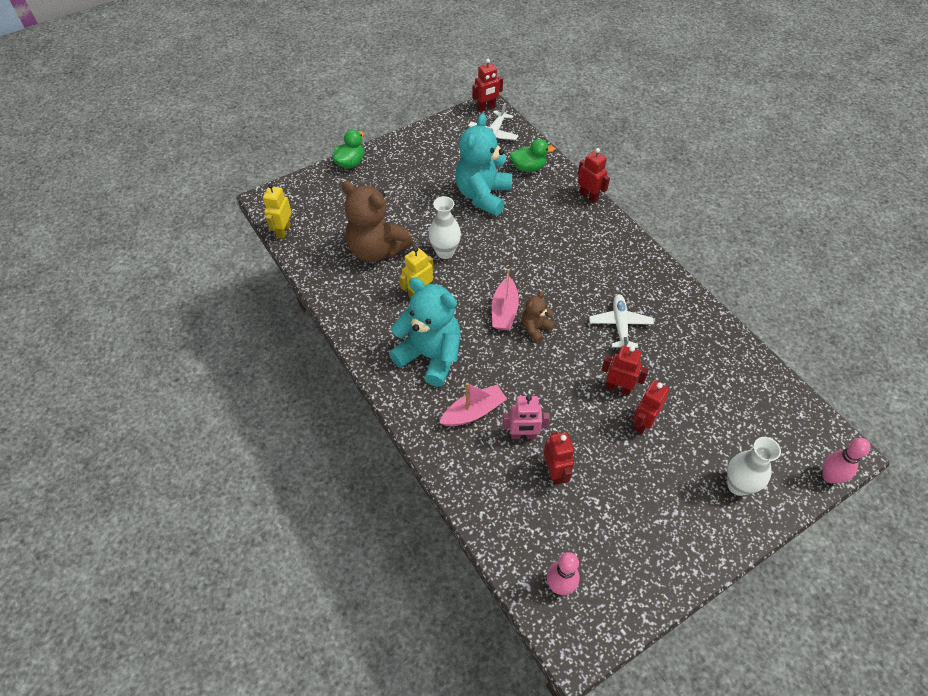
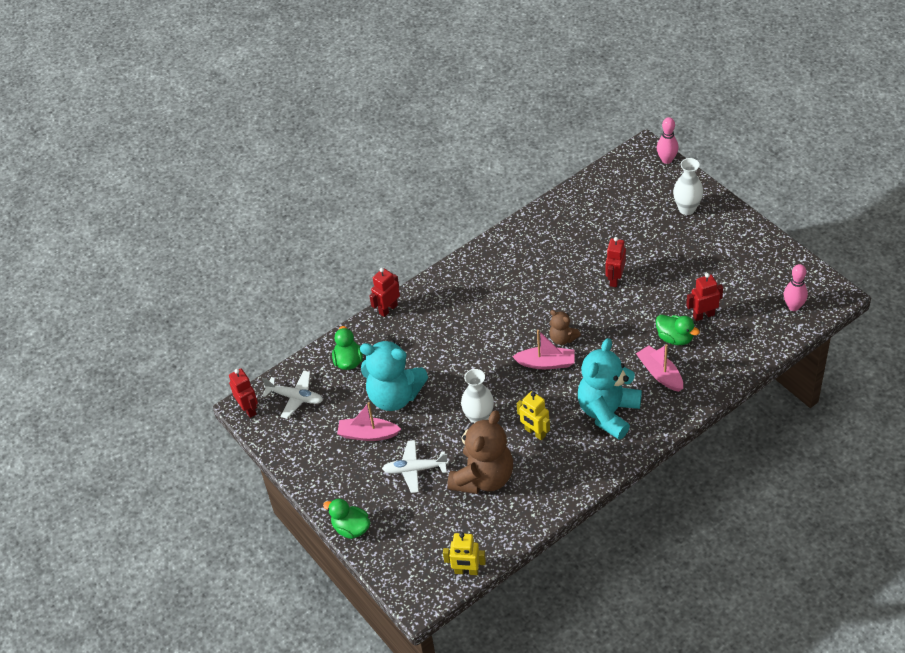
camera: 90 degrees left, 5 degrees down
(444, 177) = (368, 434): none -> pink boat
(523, 435) = (675, 338): pink robot -> green duck
(620, 325) = (548, 280): white plane -> white plane (414, 469)
(642, 423) = (645, 263): red robot -> none

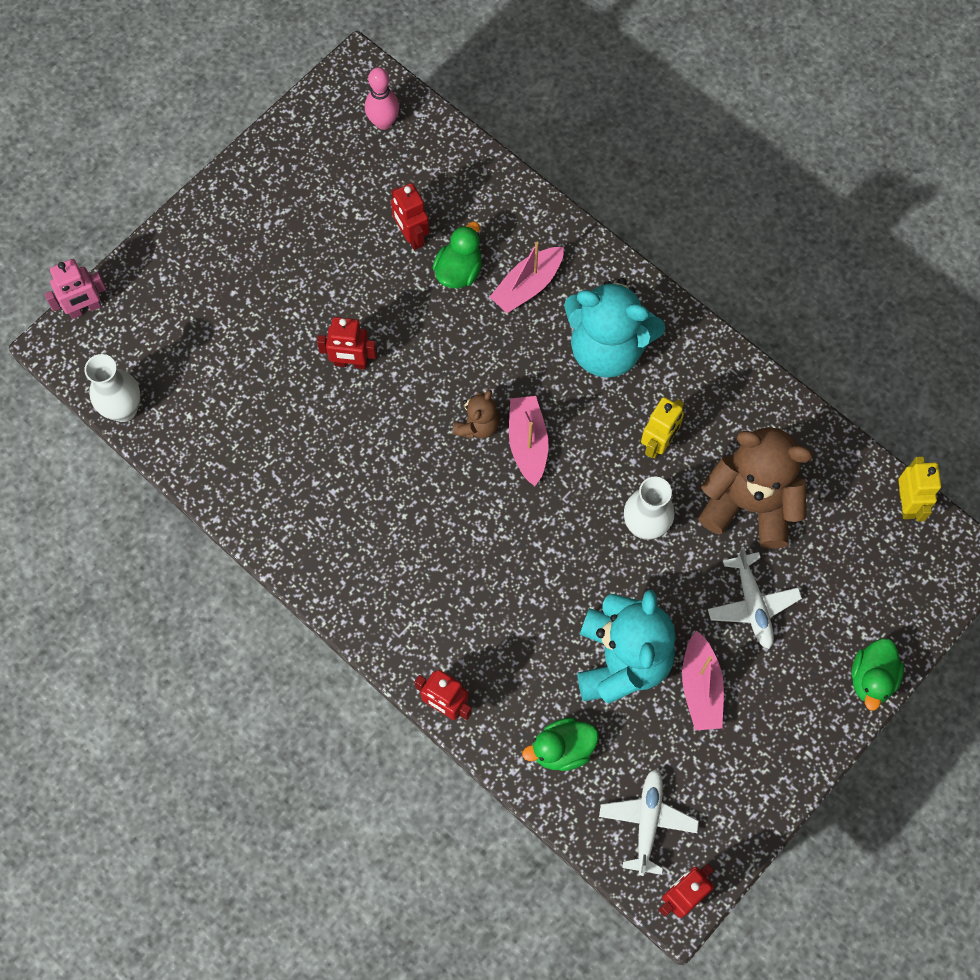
camera: 105 degrees left, 20 degrees up
(666, 160) = (85, 309): pink bowling pin -> pink robot
(687, 209) = (195, 272): white vase -> white vase (123, 409)

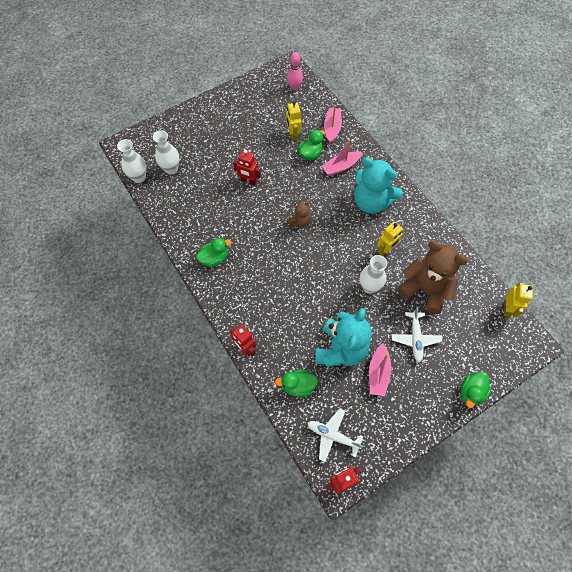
camera: 15 degrees right, 5 degrees down
(85, 309) = (137, 133): pink robot -> none
(184, 374) = (171, 169): none -> white vase
(333, 544) = (214, 258): none -> green duck
(411, 236) = (293, 135): red robot -> yellow robot
(527, 443) = (321, 235): pink boat -> pink boat (332, 128)
(647, 821) = (332, 435): white plane -> white plane turned 90 degrees counterclockwise

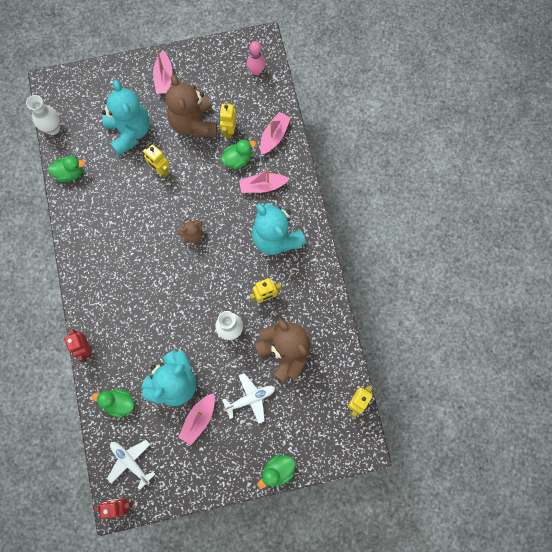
camera: 20 degrees right, 10 degrees up
(171, 169) = (88, 129): white vase -> none
(208, 160) = (129, 132): none -> turquoise teddy bear
(214, 258) = (93, 245): green duck -> green duck (70, 173)
(220, 113) = (164, 78): none -> pink boat
(248, 181) = (160, 170): red robot -> yellow robot
(261, 138) = (194, 123): none -> brown teddy bear
(415, 338) = (250, 398): white plane -> white plane turned 135 degrees counterclockwise

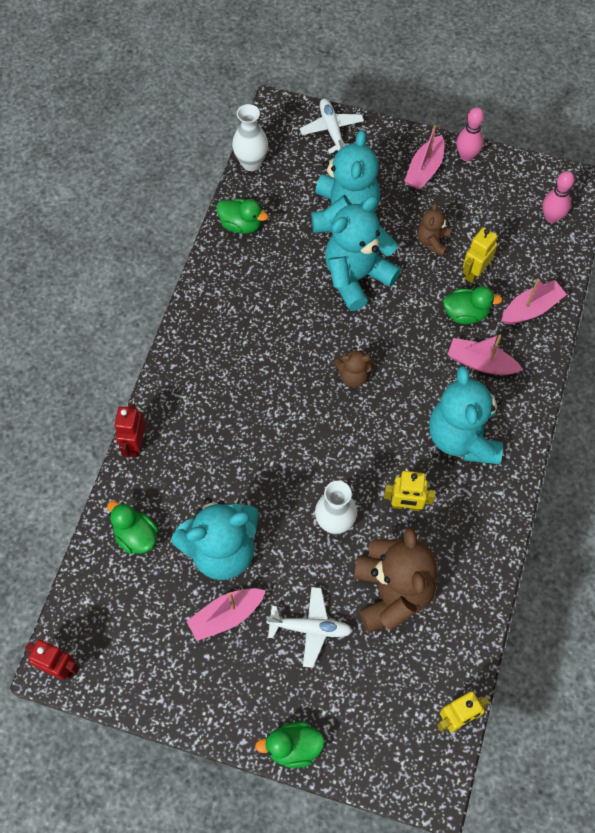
camera: 30 degrees right, 10 degrees down
(130, 462) = (106, 619): white plane -> white plane (332, 130)
(160, 170) = (356, 277): yellow robot -> turquoise teddy bear
(184, 56) = (466, 156): none -> pink bowling pin
(194, 123) = (432, 242): brown teddy bear -> brown teddy bear, size x0.49

